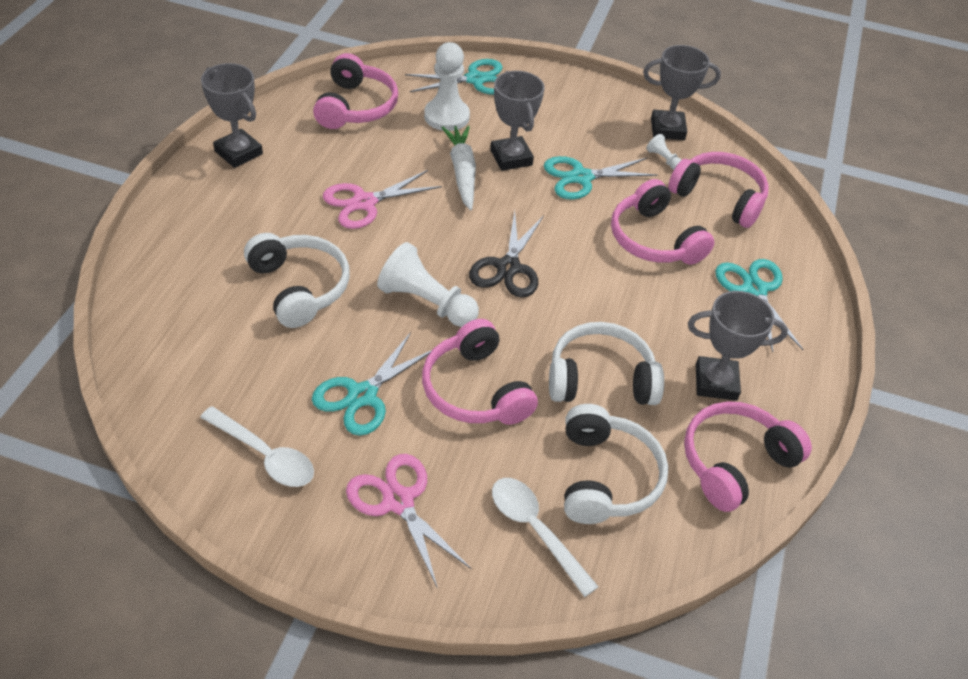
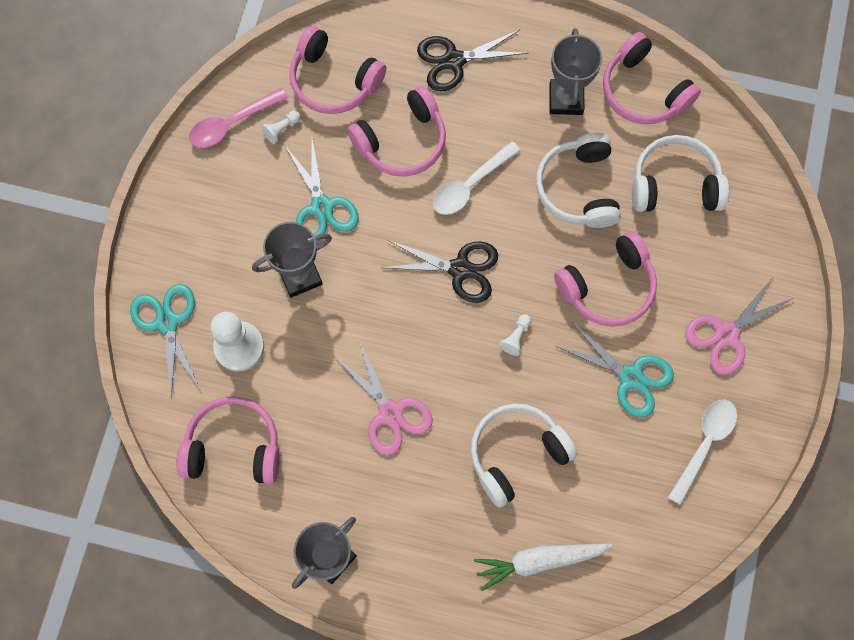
camera: 90 degrees left, 25 degrees up
(426, 302) = (516, 337): white pawn -> white pawn, size x0.46
(462, 172) = (330, 322): white carrot -> white carrot (539, 561)
(535, 530) = (731, 233): white spoon -> white spoon (470, 185)
(667, 129) = (232, 123): grey trophy -> pink spoon
(719, 197) = (333, 81): pink headphones -> pink headphones turned 90 degrees counterclockwise
(754, 290) = (454, 60): turquoise scissors -> black scissors

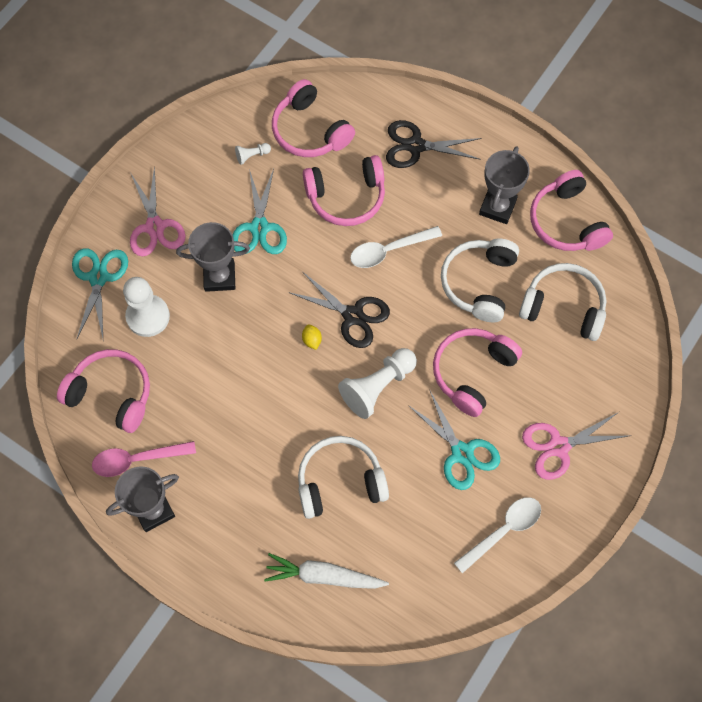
camera: 20 degrees right, 5 degrees down
(232, 123) = (214, 138): pink spoon -> pink spoon (137, 459)
(390, 413) = (249, 411): pink scissors -> pink scissors (155, 227)
(427, 311) = (312, 340): none -> yellow lemon
(516, 337) = (377, 386): white pawn -> white pawn, size x2.19
(608, 287) = (472, 372): pink headphones -> pink headphones turned 135 degrees clockwise

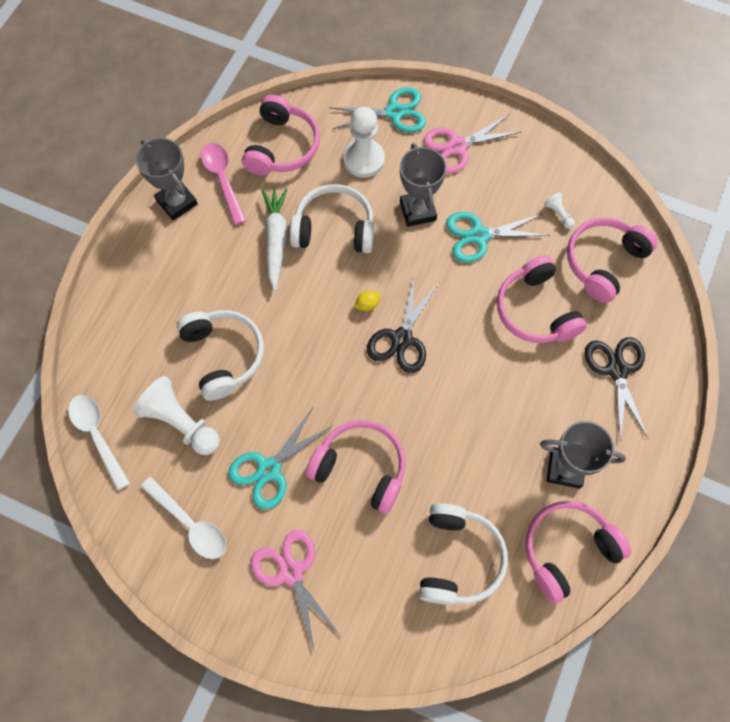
camera: 80 degrees right, 0 degrees up
(324, 576) = (128, 357): white carrot -> white carrot (276, 240)
(377, 386) = (328, 375): white pawn -> white pawn (180, 422)
(389, 250) = (484, 362): white spoon -> white spoon (97, 436)
(479, 283) = (467, 460): white headphones -> white headphones (334, 228)

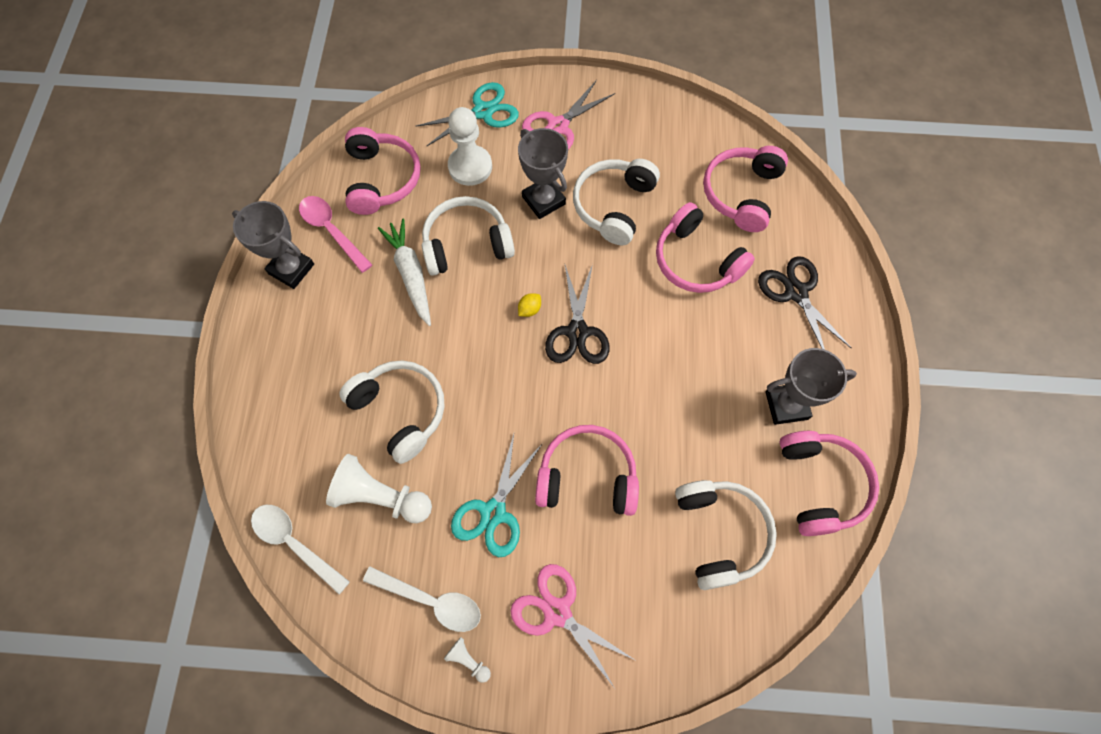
camera: 20 degrees left, 0 degrees up
(479, 236) = (613, 206): turquoise scissors -> white headphones
(558, 214) = (680, 161): white pawn -> white pawn (468, 660)
(567, 550) = (821, 485): pink headphones -> pink headphones turned 135 degrees clockwise

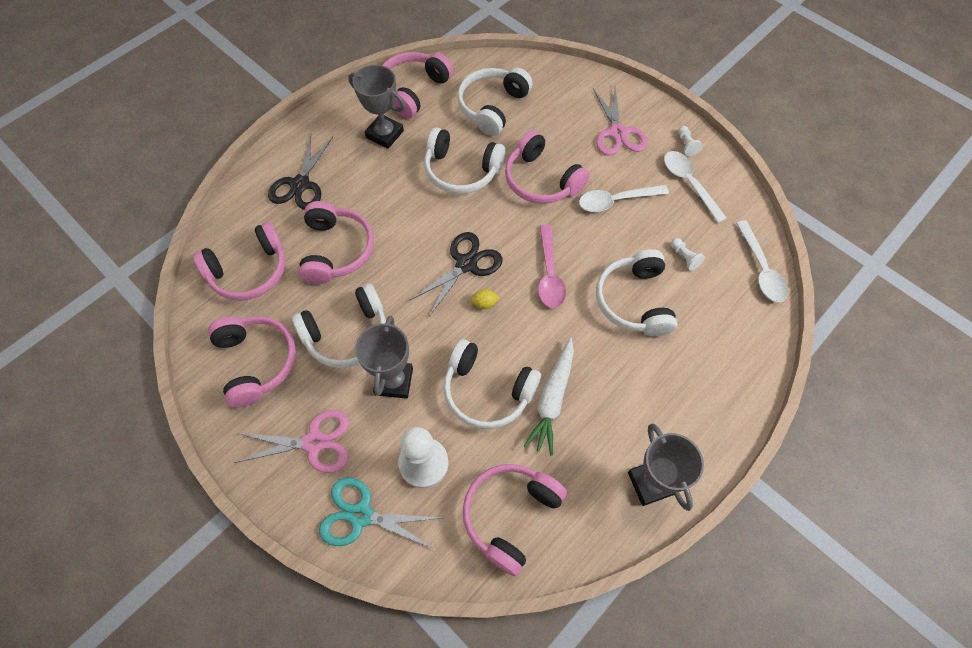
camera: 140 degrees left, 5 degrees down
(332, 231) = (591, 494): pink spoon -> pink spoon (549, 274)
(381, 497) = (684, 257): white pawn -> white pawn, size x0.46
(493, 512) = (616, 201): turquoise scissors -> white spoon
(655, 142) = (257, 362): none -> pink headphones
(672, 423) = (461, 171): none -> white headphones

